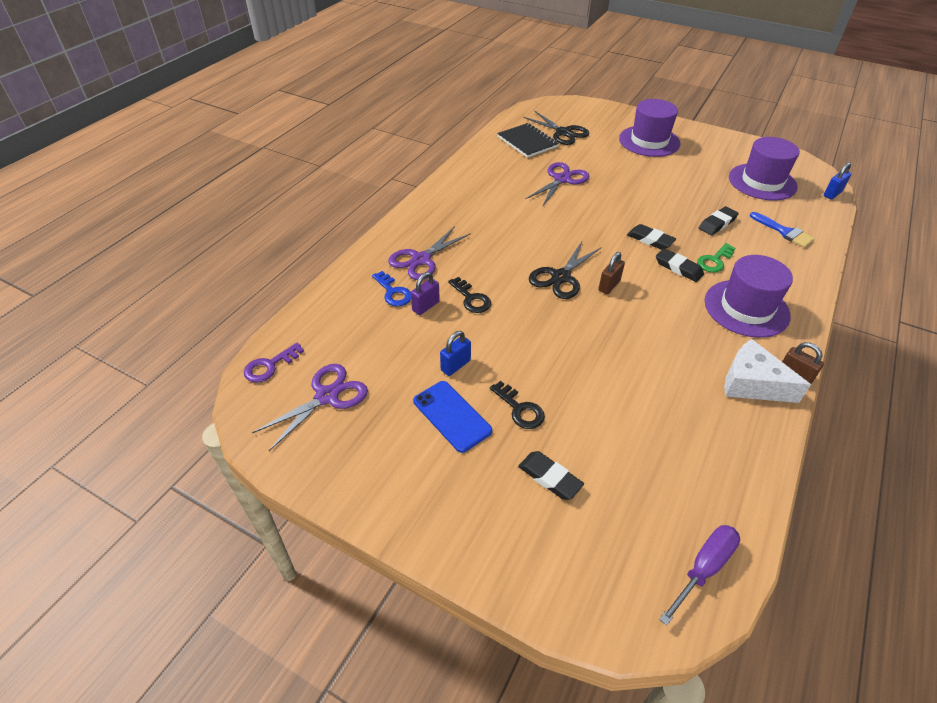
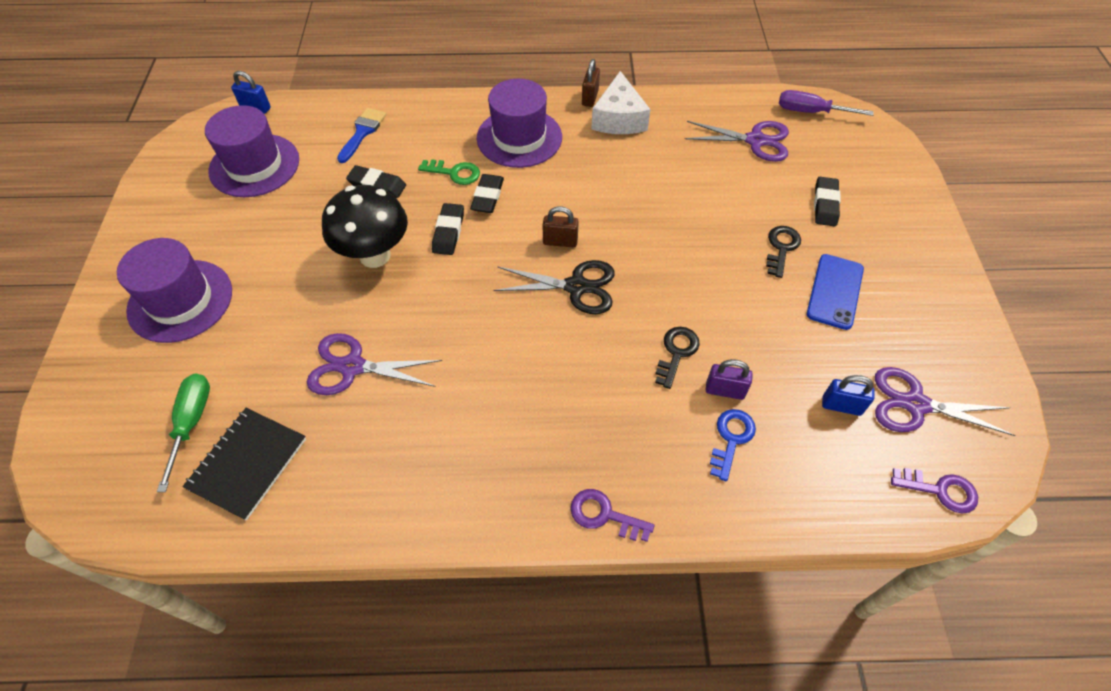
camera: 120 degrees left, 10 degrees up
(400, 228) = (604, 515): none -> purple key
(421, 259) = (650, 445): purple scissors -> purple scissors (755, 141)
(455, 365) = (779, 318): blue padlock -> blue padlock (841, 406)
(563, 133) = (191, 423): black scissors -> green screwdriver
(645, 206) = (375, 255): none -> black mushroom

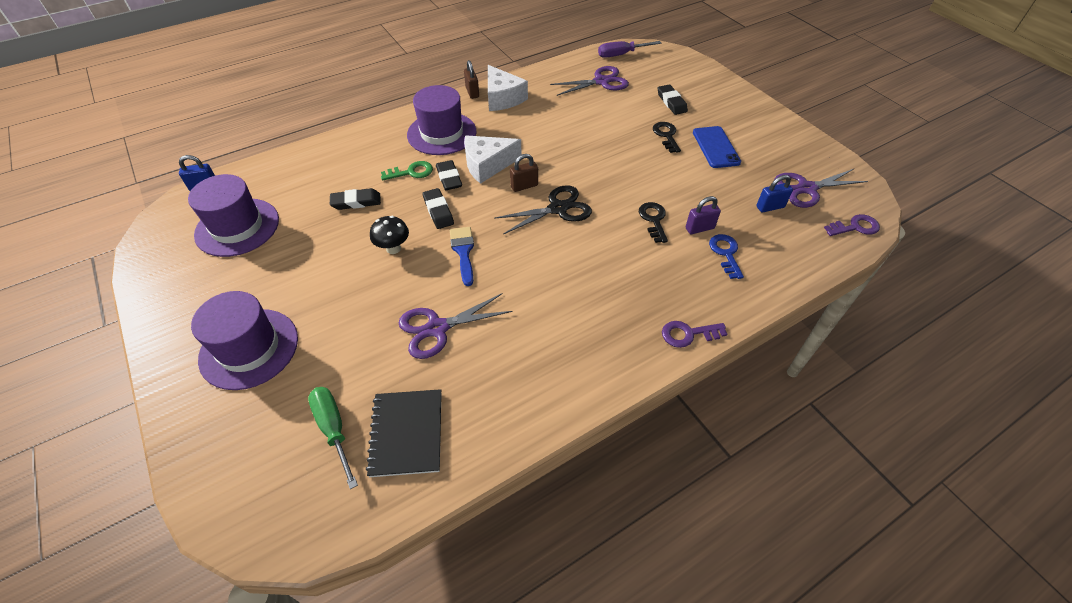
camera: 30 degrees left, 5 degrees down
(362, 132) = (314, 172): blue brush -> blue brush (463, 252)
(375, 255) = (393, 248): black mushroom -> black mushroom, size x0.55
(539, 198) = (487, 165): none -> white cheese

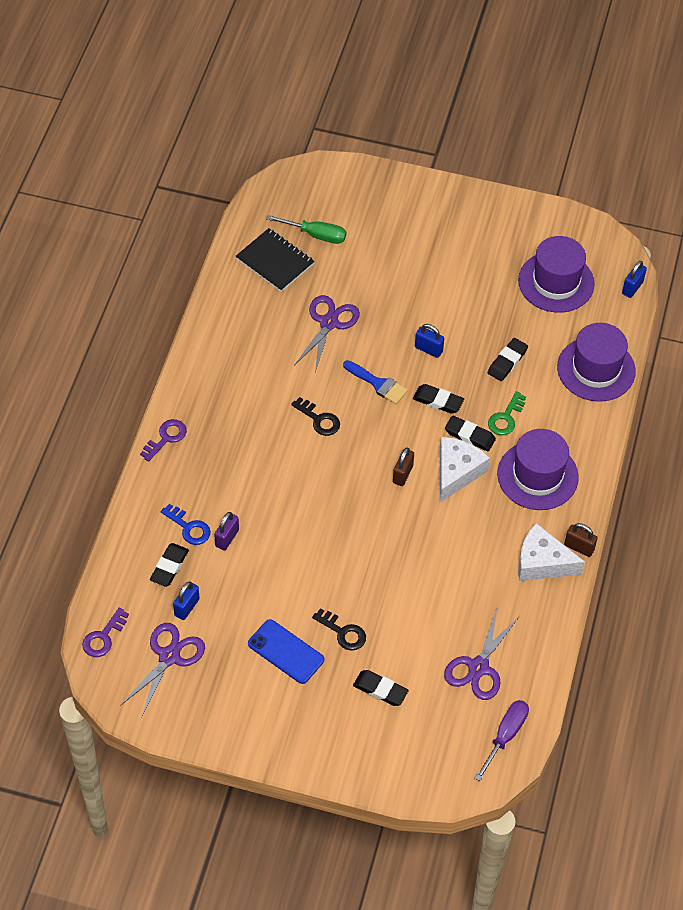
camera: 135 degrees right, 5 degrees up
(249, 348) = (422, 231): purple hat -> purple hat (596, 369)
(393, 248) = (428, 349): black mushroom -> blue padlock
(558, 208) = (352, 473): black scissors -> none
(653, 220) = (269, 519): black key -> black key (319, 419)
(764, 238) = (169, 567): none -> black eraser

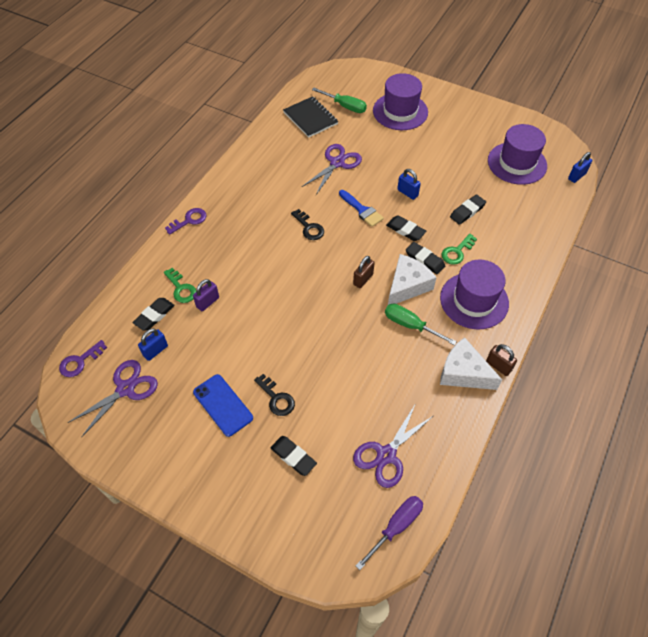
camera: 15 degrees right, 0 degrees up
(189, 527) = (181, 288): blue key -> green key
(472, 520) = (411, 325): none -> green screwdriver
(596, 369) = (538, 228): purple hat -> purple hat (400, 111)

